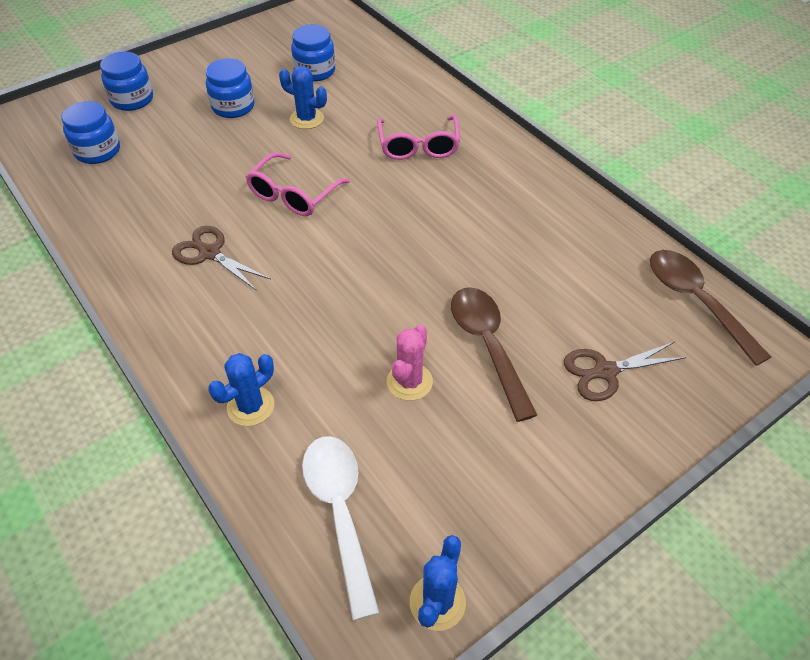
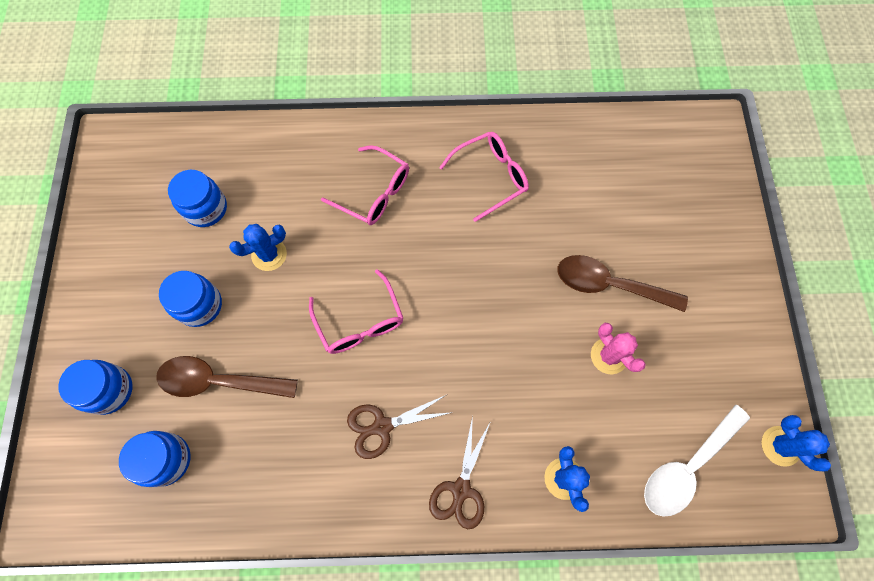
camera: 55 degrees left, 20 degrees up
(340, 512) = (687, 466): white spoon -> white spoon turned 60 degrees counterclockwise
(511, 207) = (491, 177): none -> pink glasses
(605, 371) = (675, 230): brown scissors -> brown scissors (461, 489)
(696, 301) = (653, 134): brown spoon -> brown spoon (219, 381)

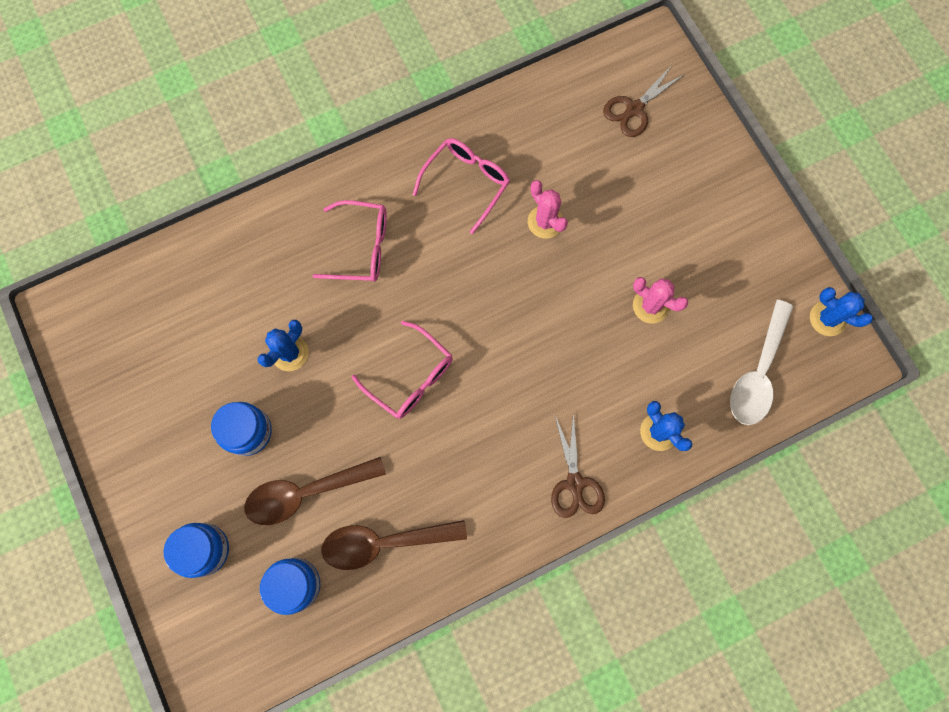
camera: 25 degrees left, 5 degrees up
(206, 208) = (201, 335): blue jar -> none
(382, 426) = (479, 462): brown scissors -> brown scissors (634, 109)
(544, 239) = (545, 222): none -> pink cactus
(609, 285) = (623, 240): brown spoon -> brown spoon (384, 542)

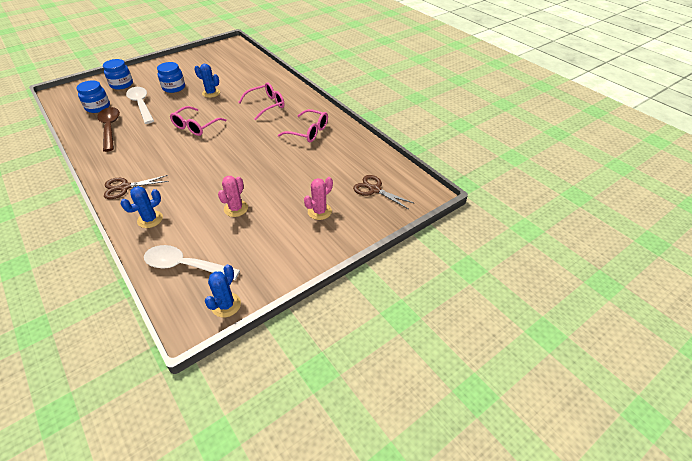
camera: 80 degrees right, 30 degrees down
(306, 492) = (141, 105): brown spoon -> white spoon
(362, 247) = (266, 105): pink glasses -> pink glasses turned 120 degrees counterclockwise
(545, 222) = (289, 161): pink cactus -> pink cactus (319, 211)

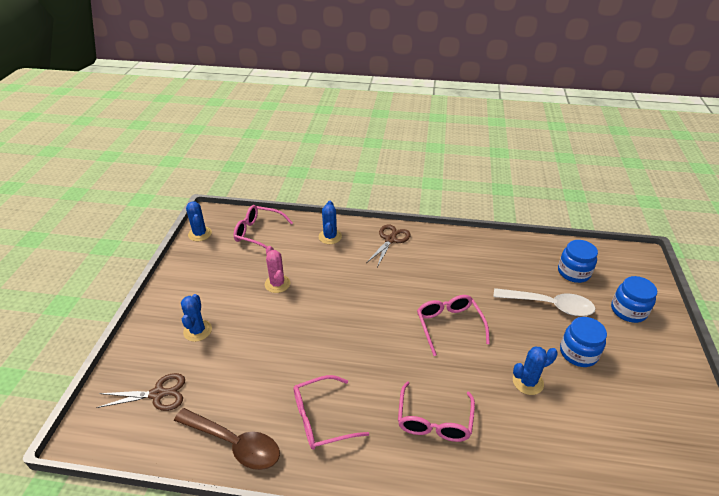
camera: 135 degrees right, 5 degrees down
(110, 128) = (512, 265): brown spoon -> brown spoon (234, 444)
(185, 265) = (258, 233): white spoon -> pink glasses
(319, 211) = (197, 330): pink cactus -> blue cactus

